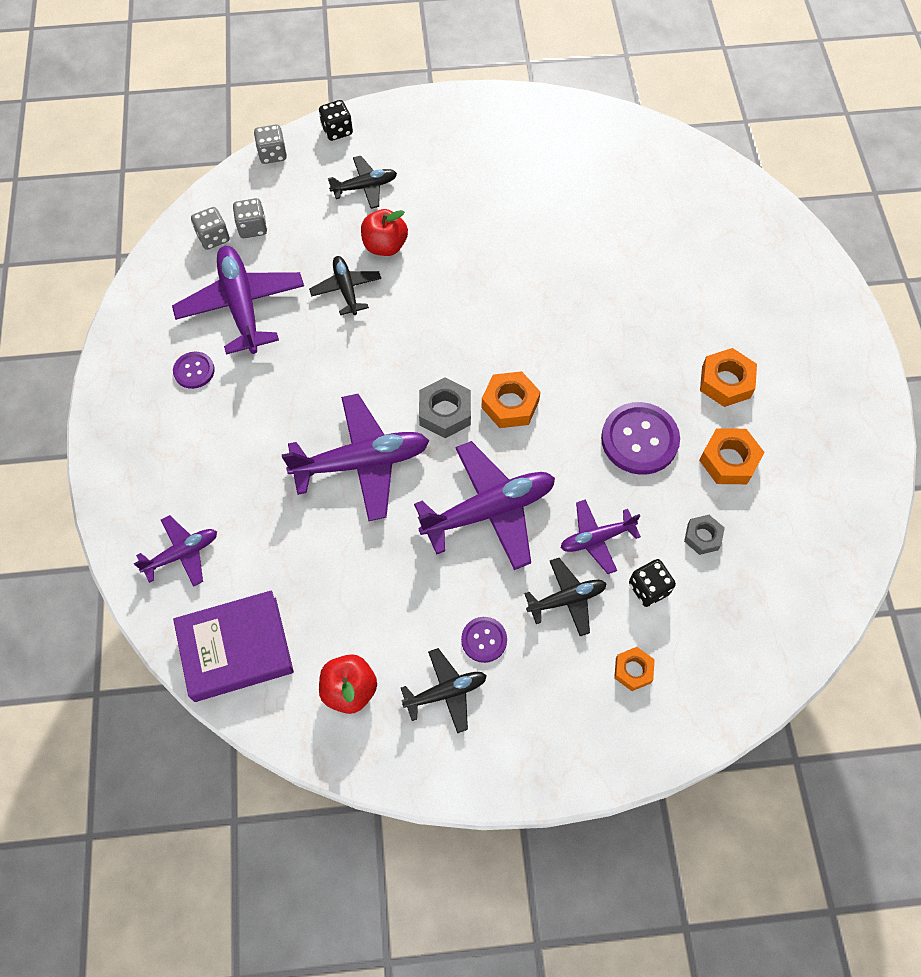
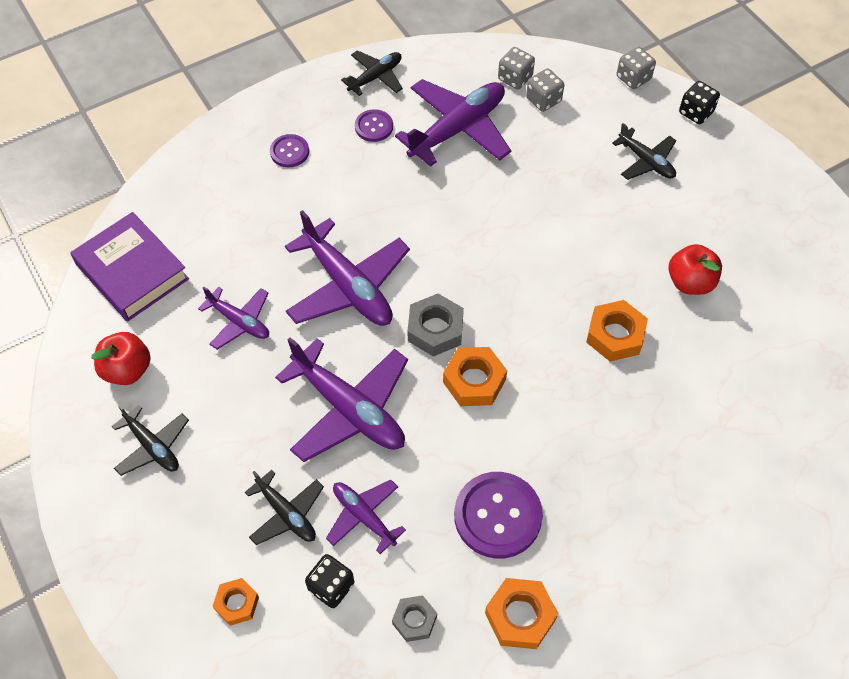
camera: 65 degrees right, 5 degrees down
(182, 554) = (200, 197): purple plane -> purple plane (239, 321)
(346, 289) = (522, 196): black plane -> black plane (375, 77)
(385, 246) = (589, 205): red apple -> red apple (690, 282)
(484, 640) = (215, 457): purple button -> purple button (289, 152)
(726, 382) = (617, 579): orange nut -> orange nut (615, 335)

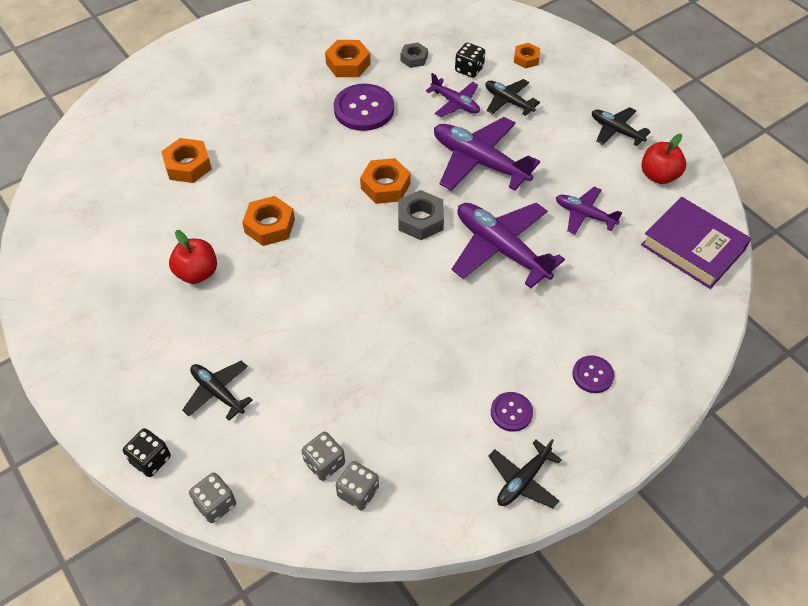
camera: 175 degrees right, 5 degrees down
(457, 129) = (420, 416): purple plane -> none
(733, 433) = (188, 165): none -> orange nut

